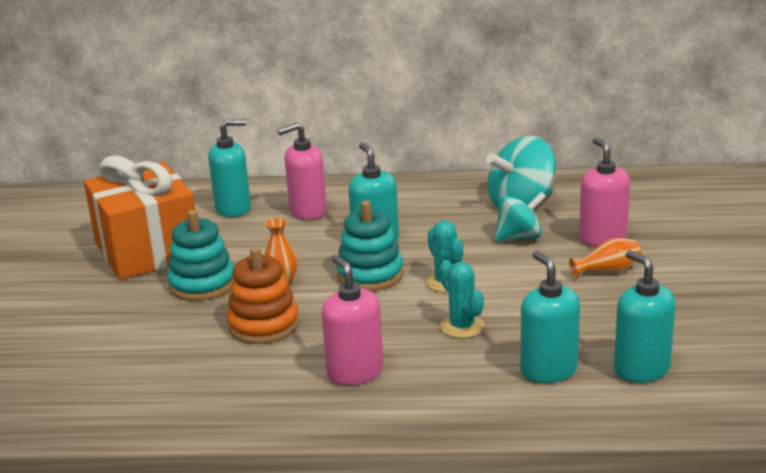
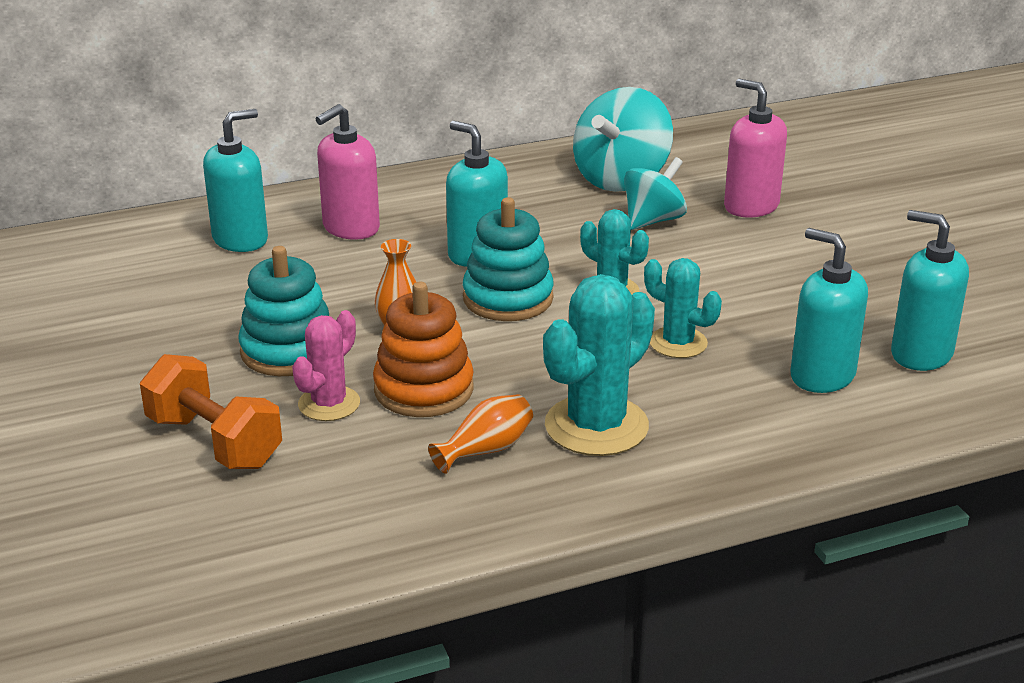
camera: 25 degrees left, 5 degrees up
(111, 333) = (214, 442): none -> orange dumbbell
(147, 250) = (164, 318): orange gift -> none
(198, 323) = (329, 404): none -> pink cactus
(355, 372) = (596, 426): pink soap dispenser -> turquoise cactus
(607, 271) = (789, 245): orange vase -> orange vase (486, 450)

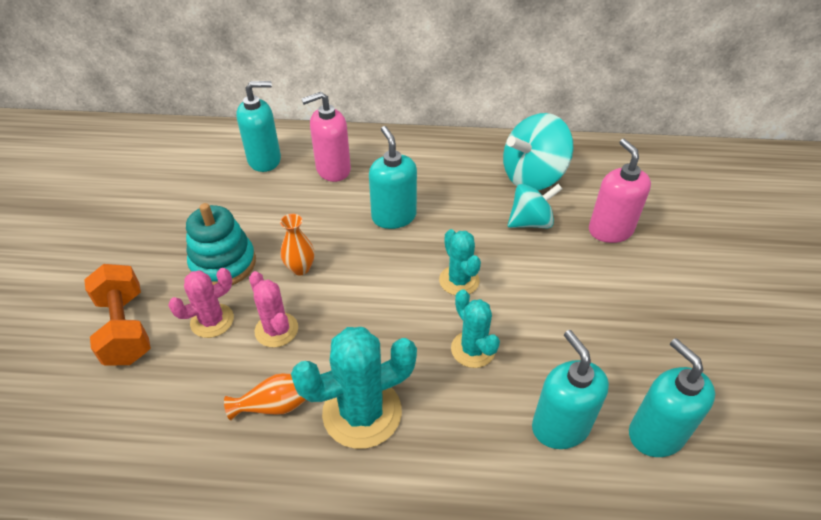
camera: 25 degrees right, 15 degrees up
(423, 389) = (276, 330): orange stacking toy -> pink cactus
(508, 298) = (386, 264): turquoise stacking toy -> none

